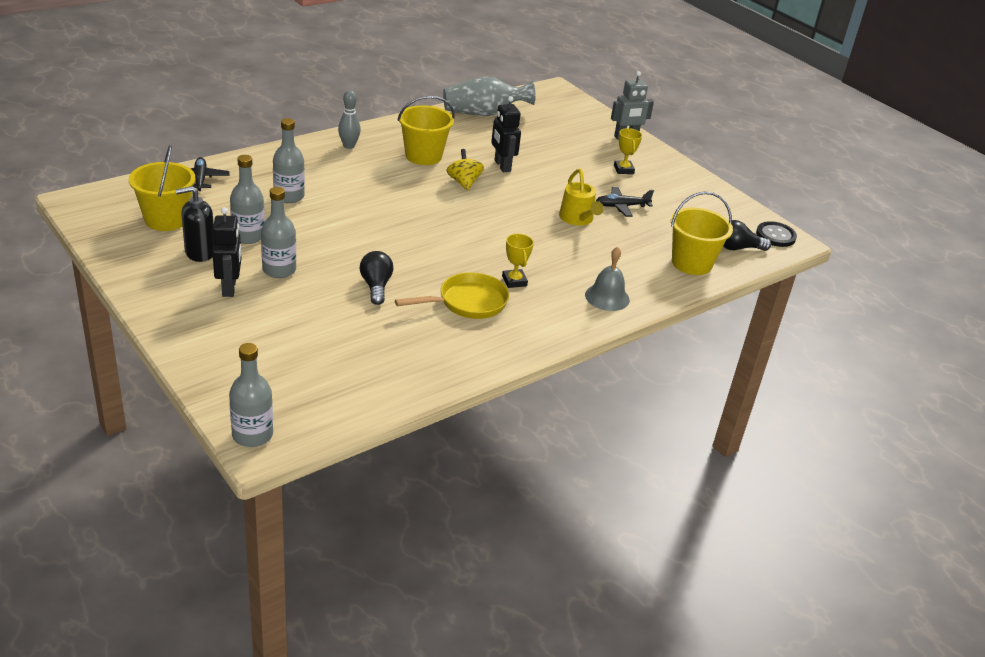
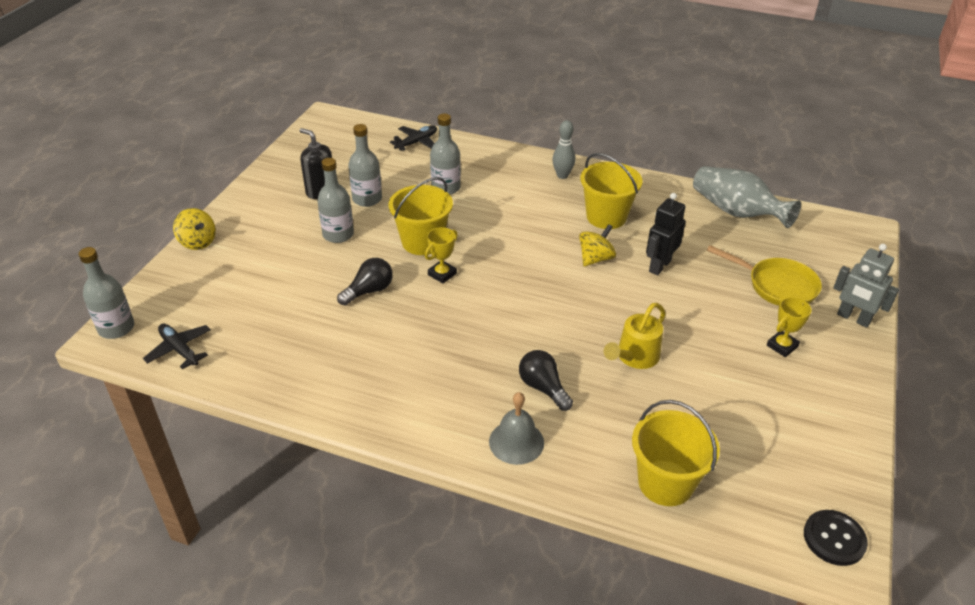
camera: 60 degrees right, 5 degrees up
(166, 219) = (346, 157): yellow bucket -> yellow bucket (422, 242)
(180, 345) = (198, 242): none -> yellow spinning top
(229, 288) = (290, 226): black robot -> none
(467, 302) = (402, 352): yellow pan -> yellow pan (777, 286)
(514, 281) = (469, 365): yellow trophy -> yellow trophy (442, 274)
(621, 206) = (704, 377): black plane -> black plane (179, 349)
(738, 248) = (754, 512): black light bulb -> black light bulb (543, 388)

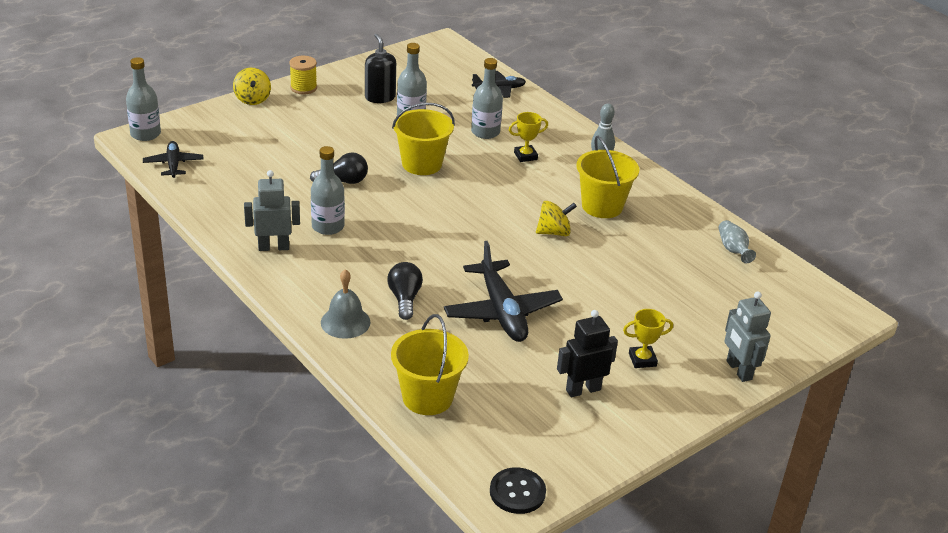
camera: 30 degrees right, 5 degrees down
(238, 210) = (303, 88): none -> yellow spool
(338, 234) = (361, 133): grey bottle -> grey bottle (328, 226)
(370, 394) = (273, 247): none -> grey robot
(442, 274) = (412, 192): yellow trophy -> yellow trophy (525, 156)
(634, 357) = (502, 312): yellow watering can -> black plane
(659, 266) = (605, 260): black robot -> black robot (583, 390)
(736, 212) = (733, 250): grey vase -> grey vase, size x0.52
(777, 286) = (696, 318): yellow pan -> none

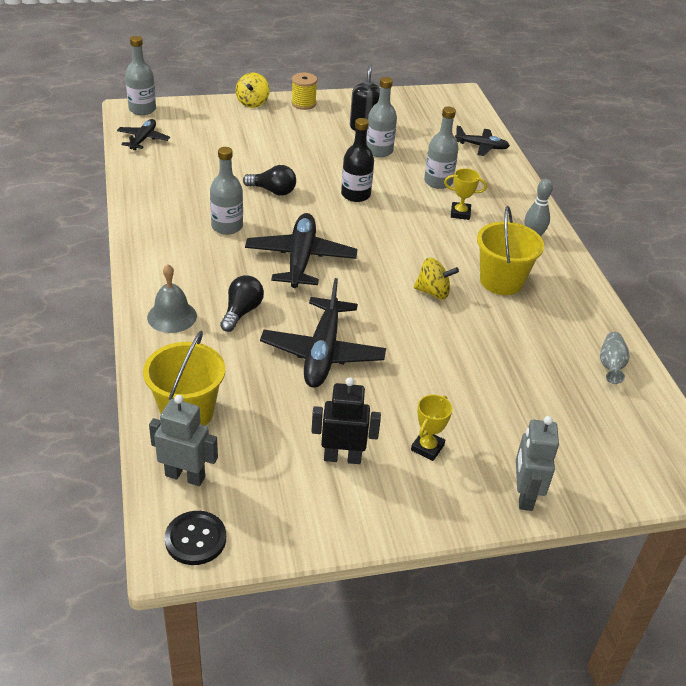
camera: 25 degrees right, 5 degrees up
(273, 247) = (166, 231): grey robot -> grey robot (185, 476)
(419, 236) = (300, 259): none -> black plane
(422, 164) = (355, 195): yellow bucket -> black bottle
(642, 360) = (427, 448): yellow trophy -> yellow trophy turned 75 degrees counterclockwise

